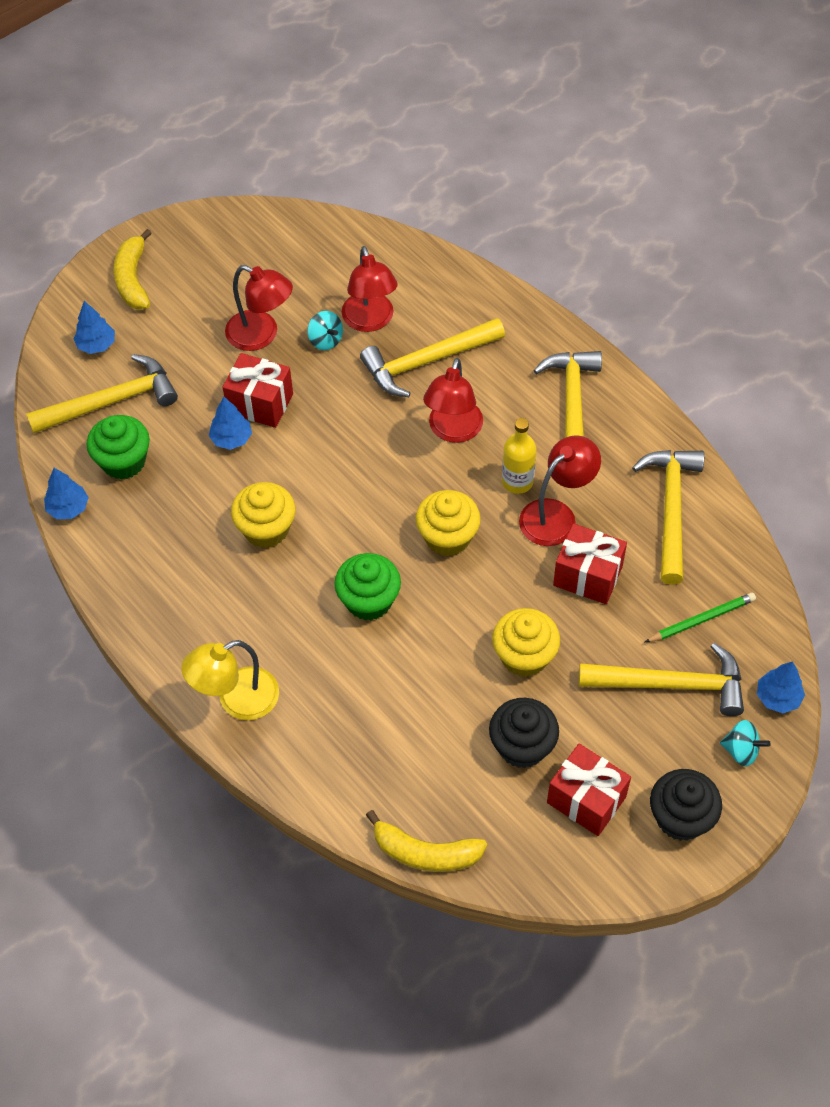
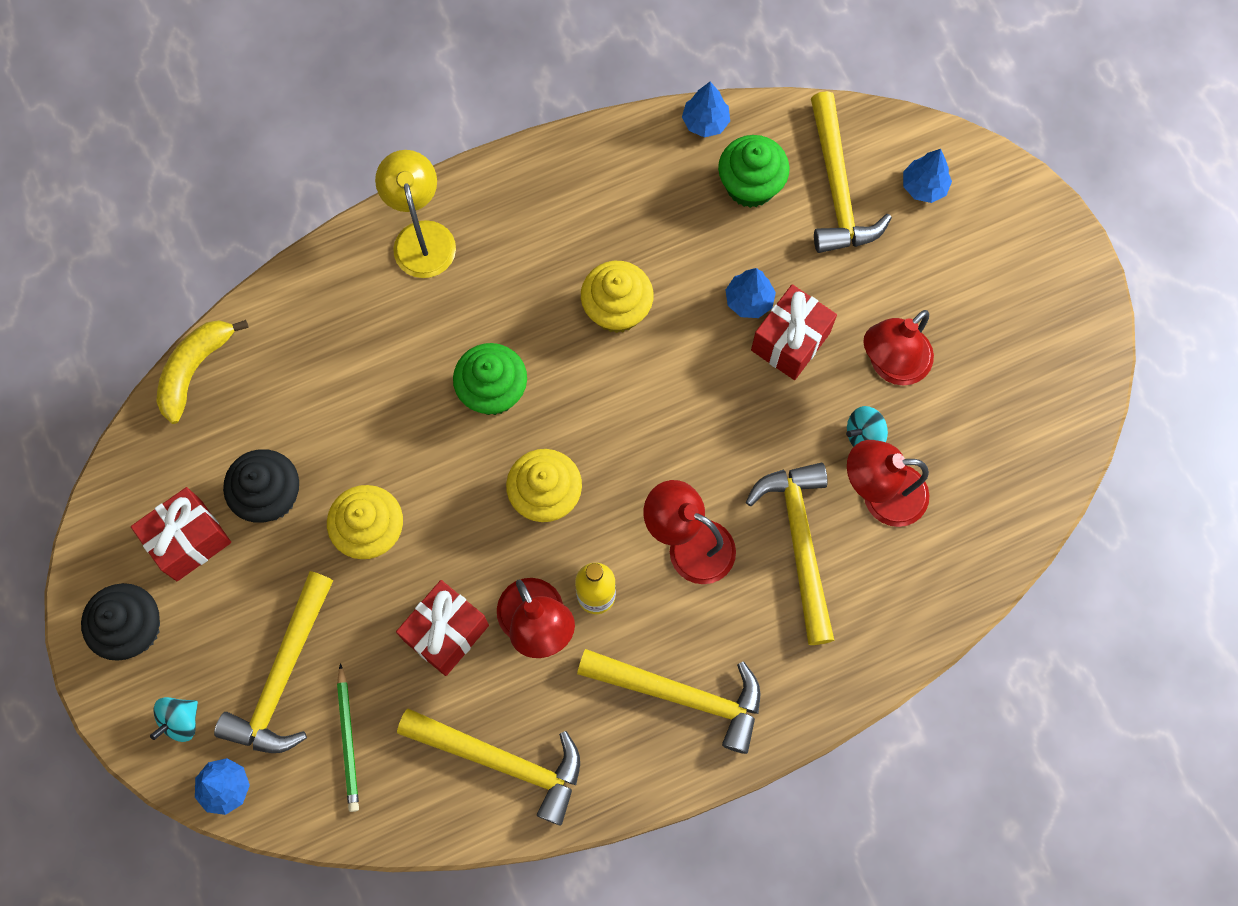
camera: 105 degrees right, 15 degrees up
(133, 279) = (1015, 242): yellow banana -> none

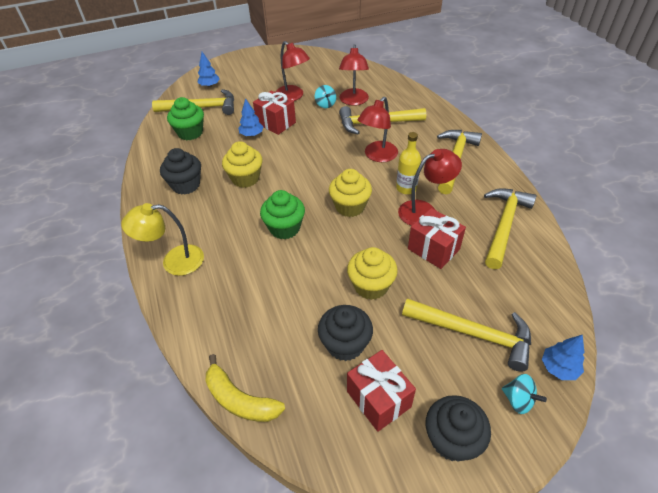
camera: 85 degrees left, 25 degrees down
(348, 740) = (508, 296): green pencil -> none
(597, 213) = (186, 185): none -> black cupcake
(705, 122) = (148, 146): blue tree -> none

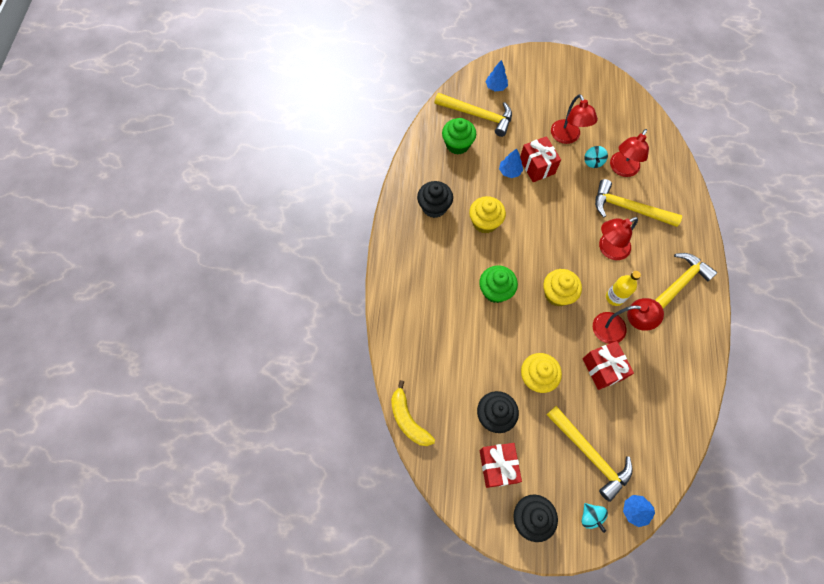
camera: 25 degrees right, 20 degrees up
(174, 261) = (401, 283): yellow lamp -> none
(504, 225) = (675, 375): yellow hammer -> none

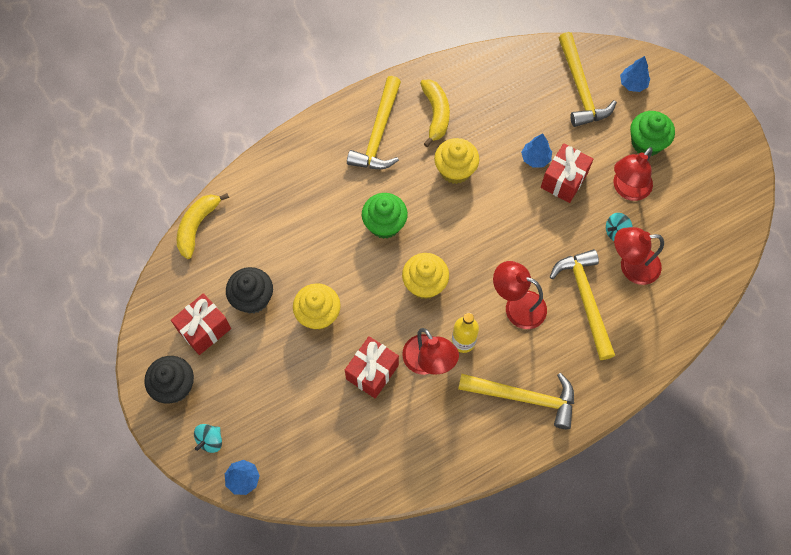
camera: 55 degrees right, 0 degrees up
(434, 207) = (436, 114): black cupcake -> yellow banana
(457, 144) = (527, 91): green cupcake -> green cupcake (646, 143)
(590, 454) = (272, 407): yellow hammer -> yellow hammer (378, 133)

